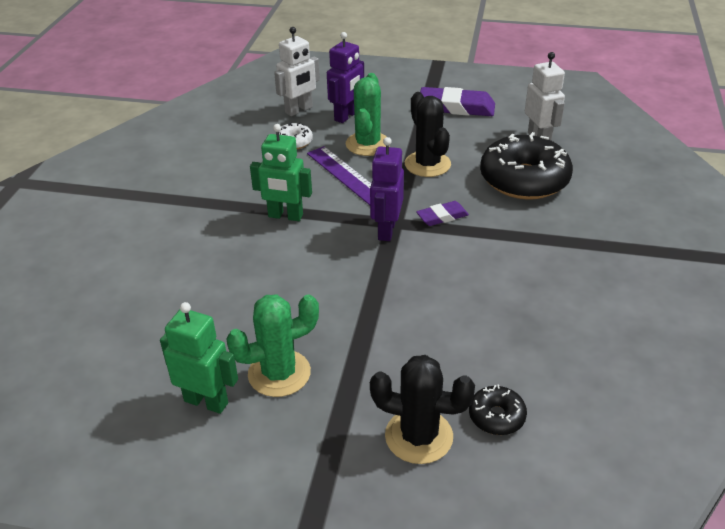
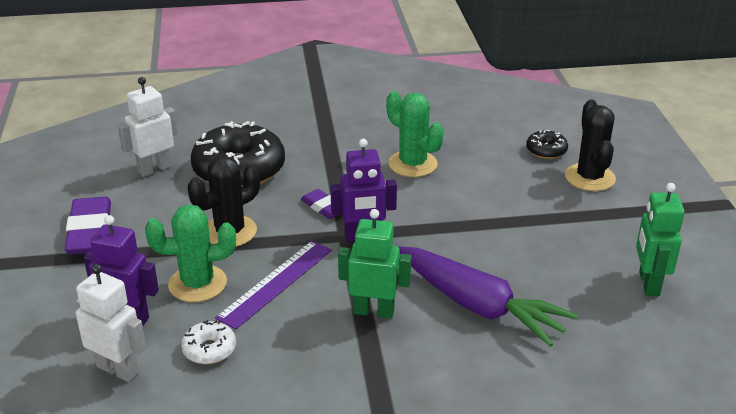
camera: 110 degrees left, 5 degrees down
(253, 273) = (479, 306): none -> purple carrot
(279, 373) = (588, 253): green cactus -> green cactus (412, 164)
(285, 216) = (373, 311): green robot -> green robot turned 75 degrees counterclockwise

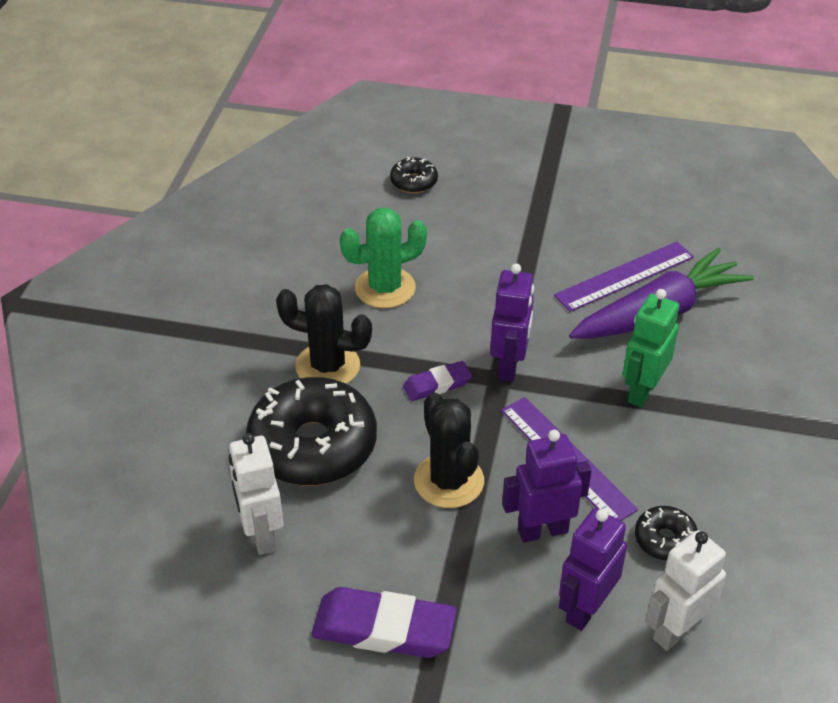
camera: 70 degrees left, 10 degrees up
(197, 284) = (542, 530): green cactus -> purple robot
(209, 349) = (665, 539): white donut -> black donut
(514, 278) = (624, 276): none -> purple ruler
(589, 177) = (479, 170): black cactus -> black cactus (327, 366)
(648, 283) = (662, 196): green robot -> none

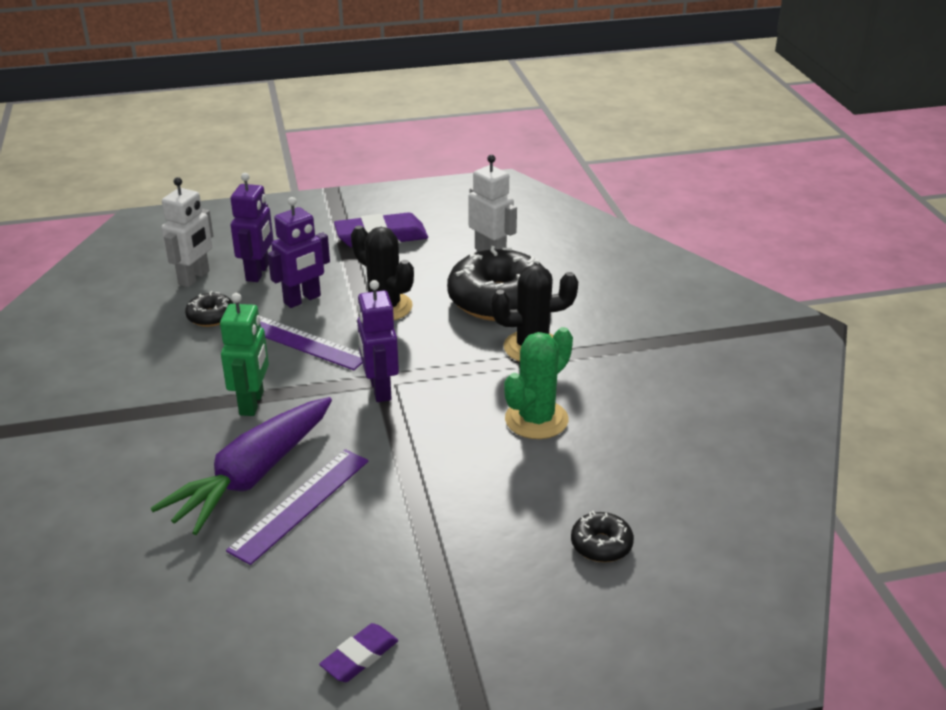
camera: 155 degrees right, 10 degrees down
(437, 385) = (433, 359): purple eraser -> purple eraser (359, 657)

